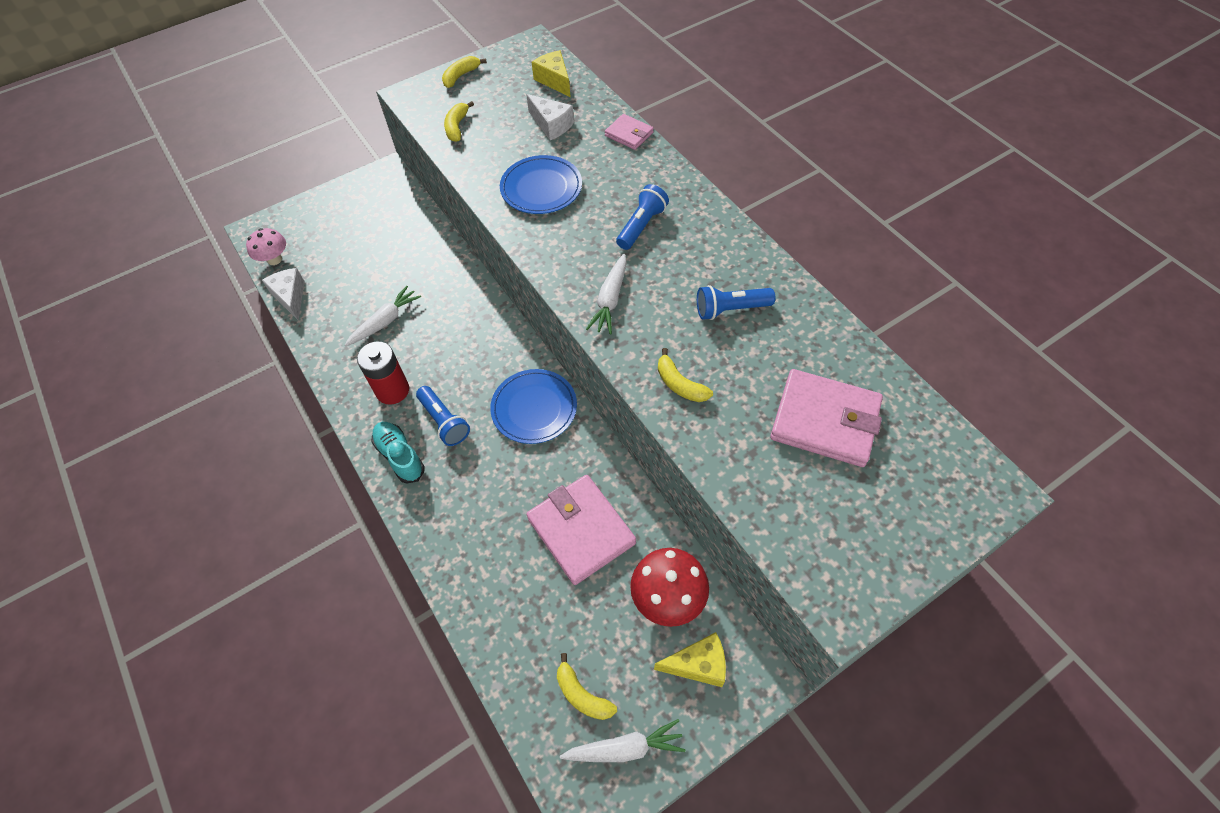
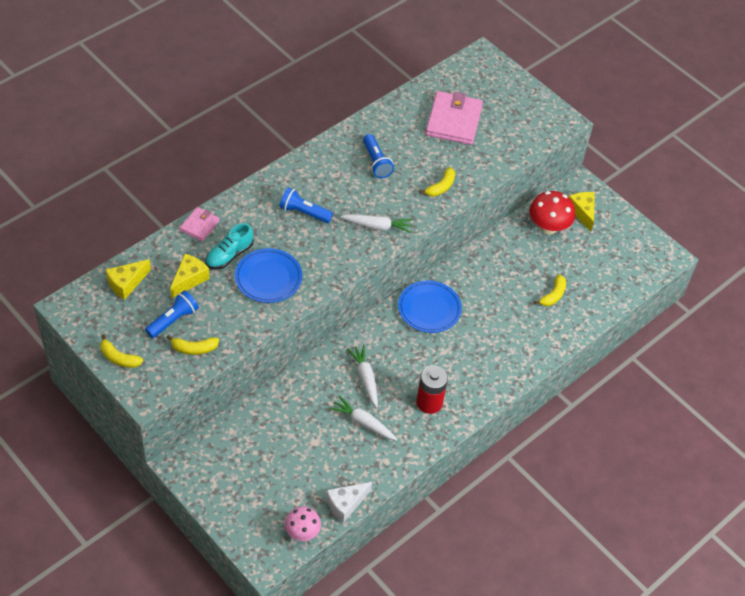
camera: 105 degrees left, 5 degrees down
(400, 456) = (484, 385): turquoise shoe -> turquoise shoe (229, 255)
(444, 422) = (450, 363): blue flashlight -> blue flashlight (173, 320)
(551, 125) = (189, 279): white cheese -> yellow cheese
(581, 530) = (516, 273): pink wallet -> none
(582, 695) = (613, 263): yellow banana -> yellow banana (553, 295)
(625, 748) = (634, 242): white carrot -> white carrot (365, 378)

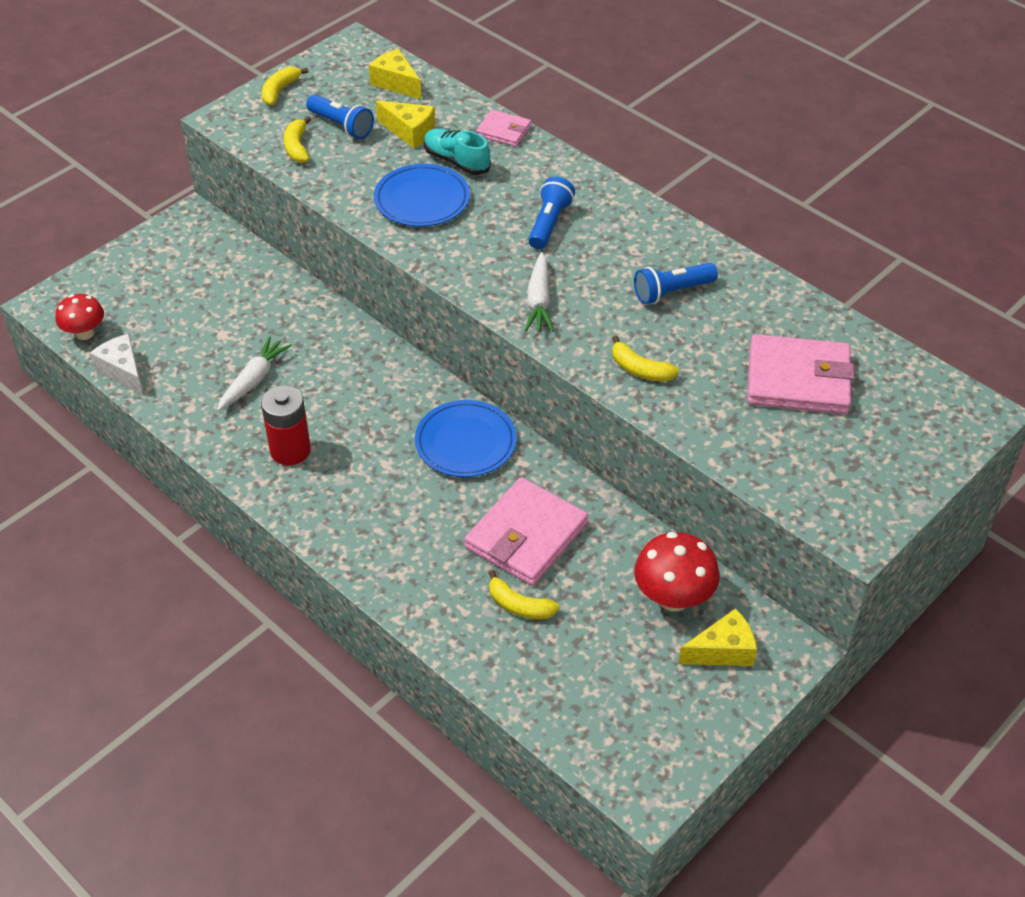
camera: 90 degrees right, 5 degrees down
(302, 532) = (85, 333): pink mushroom -> red mushroom
(365, 378) = (330, 378): white carrot -> none
(504, 286) = (526, 536): none -> pink wallet

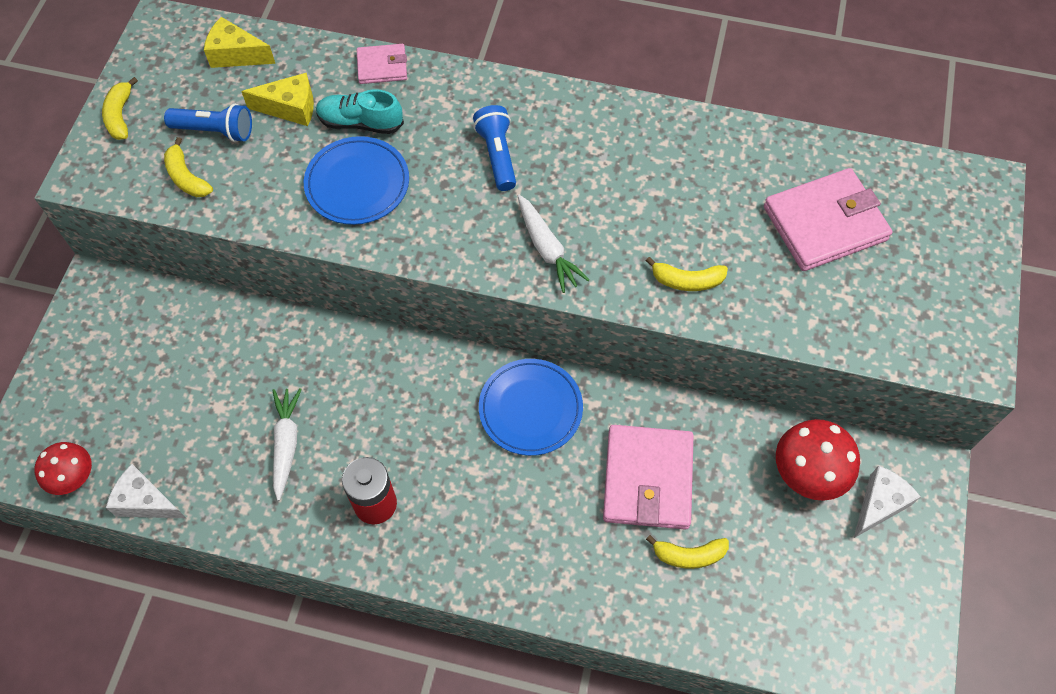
camera: 30 degrees left, 15 degrees up
(672, 292) = (658, 180): blue flashlight -> none
(722, 651) = (879, 504): yellow cheese -> white cheese

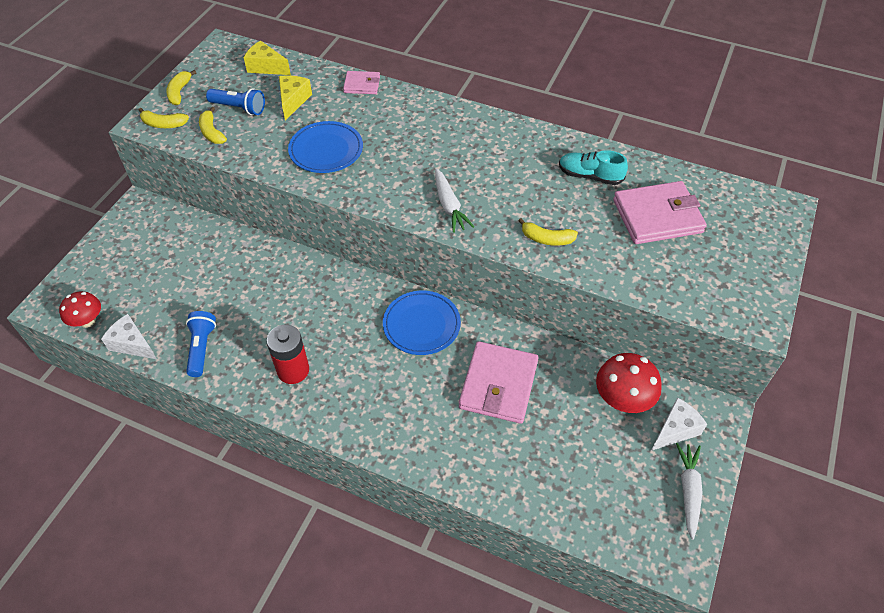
camera: 10 degrees right, 10 degrees down
(286, 444) = (240, 322): white carrot -> white carrot (688, 491)
(290, 108) = (293, 101): yellow cheese -> yellow cheese turned 90 degrees counterclockwise
(360, 123) = (338, 115): turquoise shoe -> turquoise shoe (590, 176)
(497, 155) = (428, 145): blue flashlight -> blue flashlight (201, 348)
(689, 555) = (519, 442): yellow banana -> yellow banana (163, 124)

